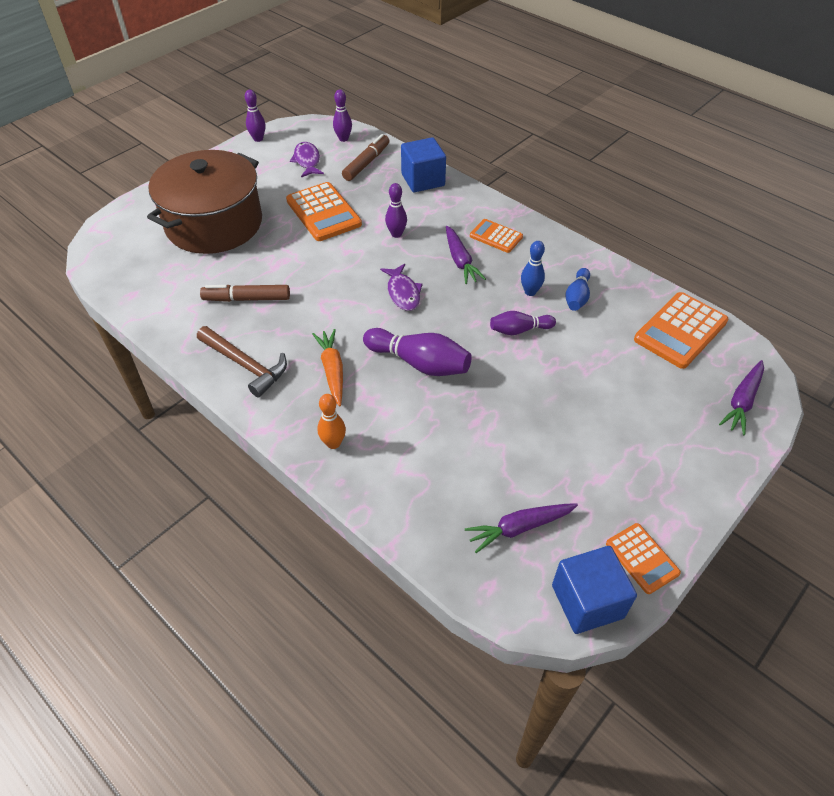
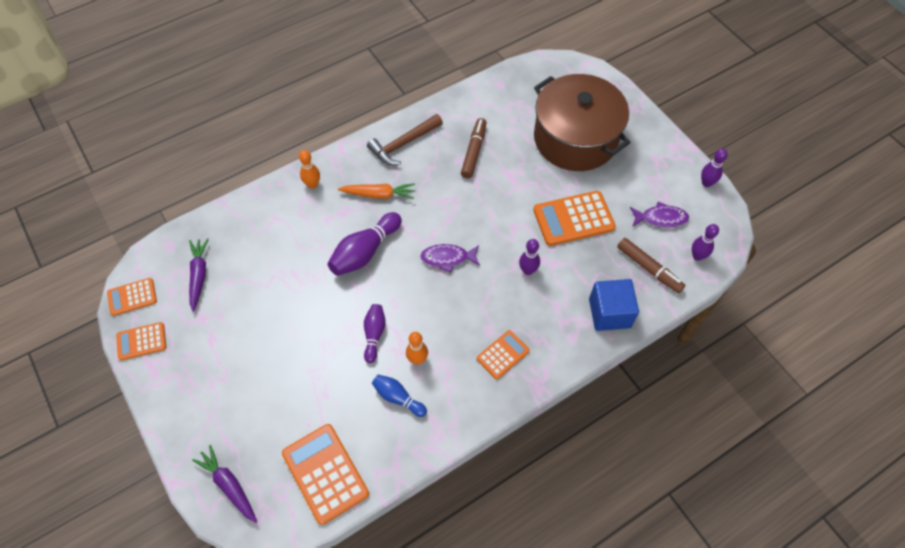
camera: 105 degrees right, 10 degrees up
(460, 261) = (476, 313): purple carrot -> none
(530, 292) = (417, 359): blue bowling pin -> orange bowling pin
(587, 601) = (132, 297): blue cube -> orange calculator

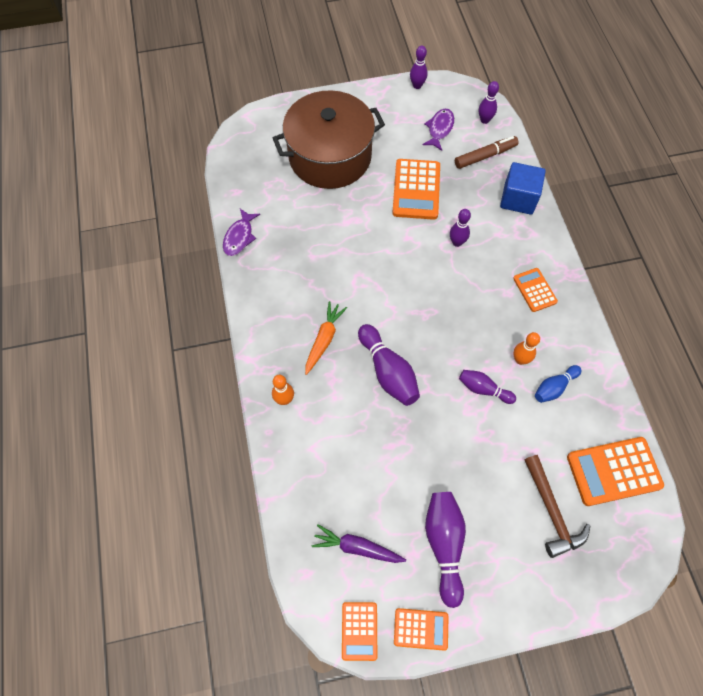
camera: 70 degrees left, 5 degrees up
(141, 341) = (421, 629): orange calculator -> orange calculator turned 90 degrees counterclockwise
(216, 340) = (444, 545): none -> purple bowling pin
(229, 485) = (607, 565): purple carrot -> none
(403, 144) = (270, 298): brown hammer -> brown hammer (551, 511)
(447, 258) = (421, 301): purple fish -> purple fish (239, 237)
(474, 151) = (308, 241): brown marker -> none

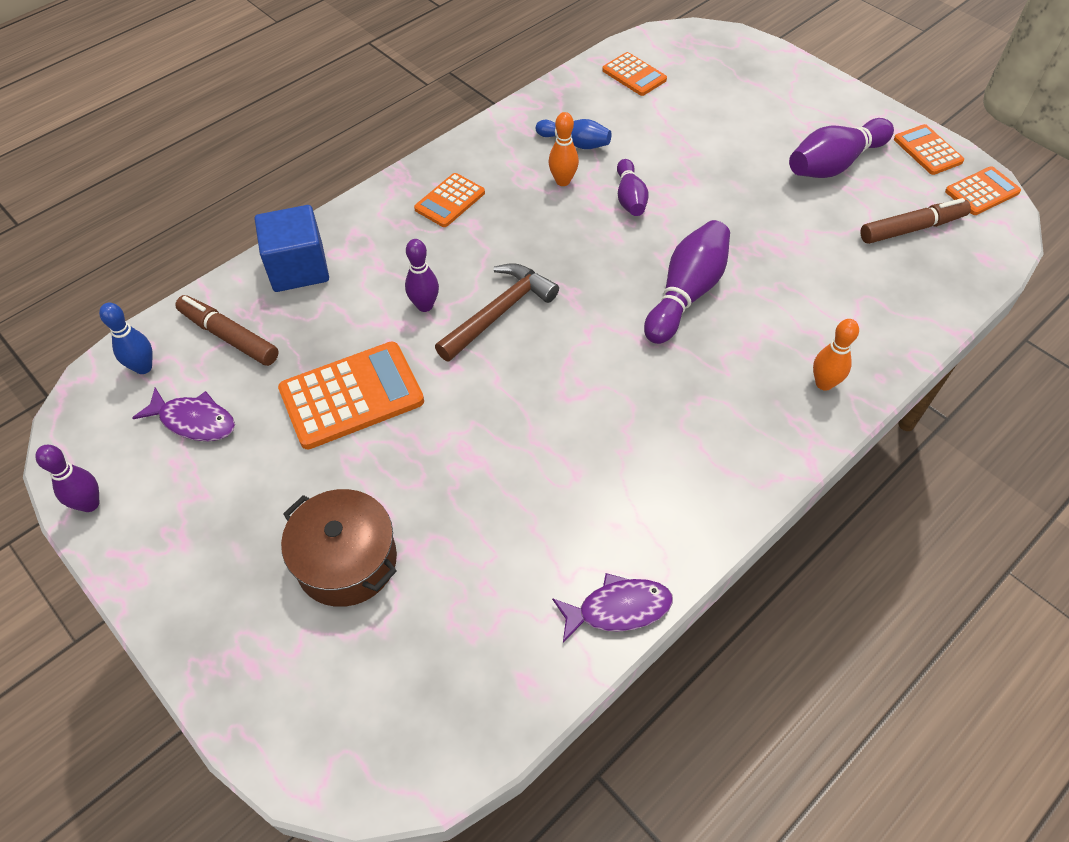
camera: 120 degrees left, 10 degrees down
(324, 339) = (701, 384): orange carrot -> none
(330, 156) = (347, 561): brown pot -> brown pot, size x0.56
(357, 547) = (912, 228): purple carrot -> brown marker
(439, 129) = (194, 421): purple fish -> purple fish turned 150 degrees counterclockwise
(484, 120) = (143, 367): purple bowling pin -> blue bowling pin
(551, 511) = (719, 103): brown hammer -> brown hammer (499, 312)
(613, 471) = (634, 75): orange calculator -> orange calculator, size x0.59

